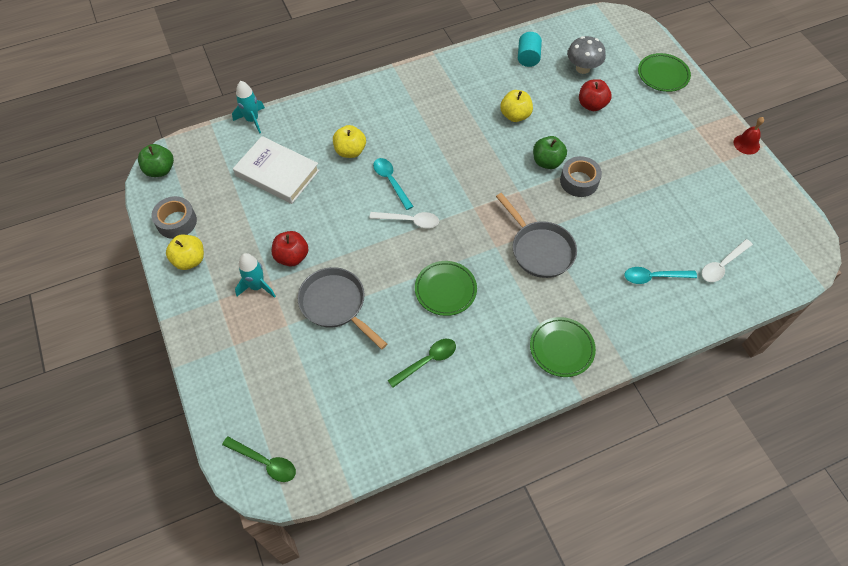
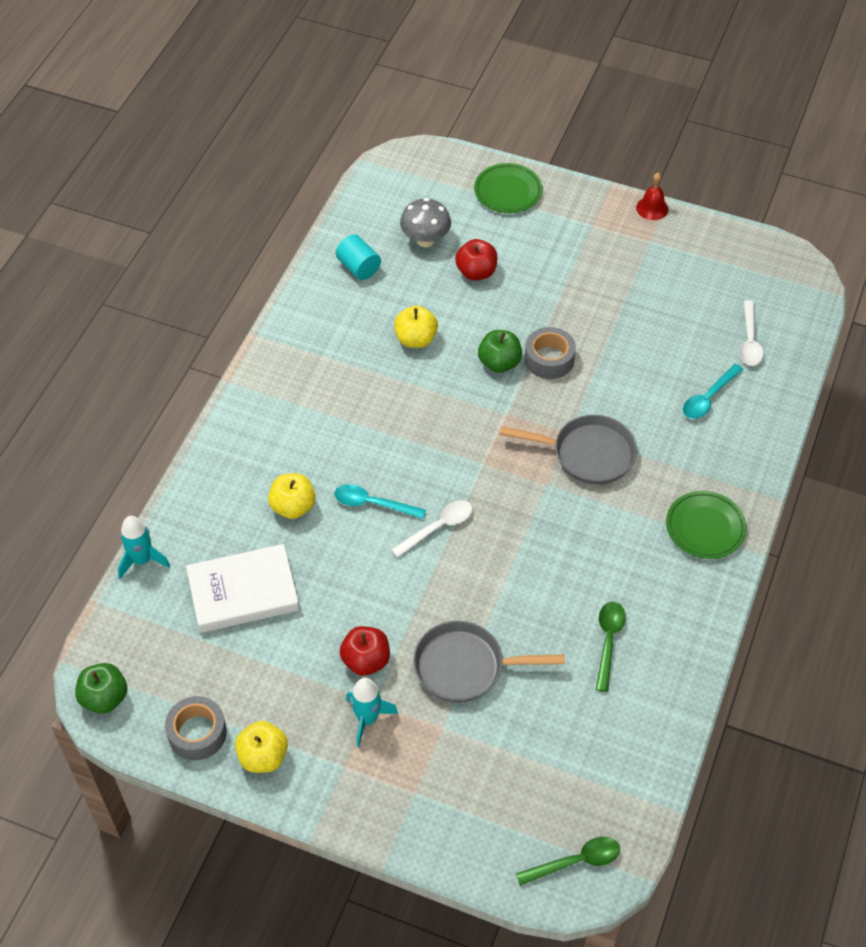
camera: 45 degrees left, 5 degrees down
(445, 290) = (549, 563): green plate -> none

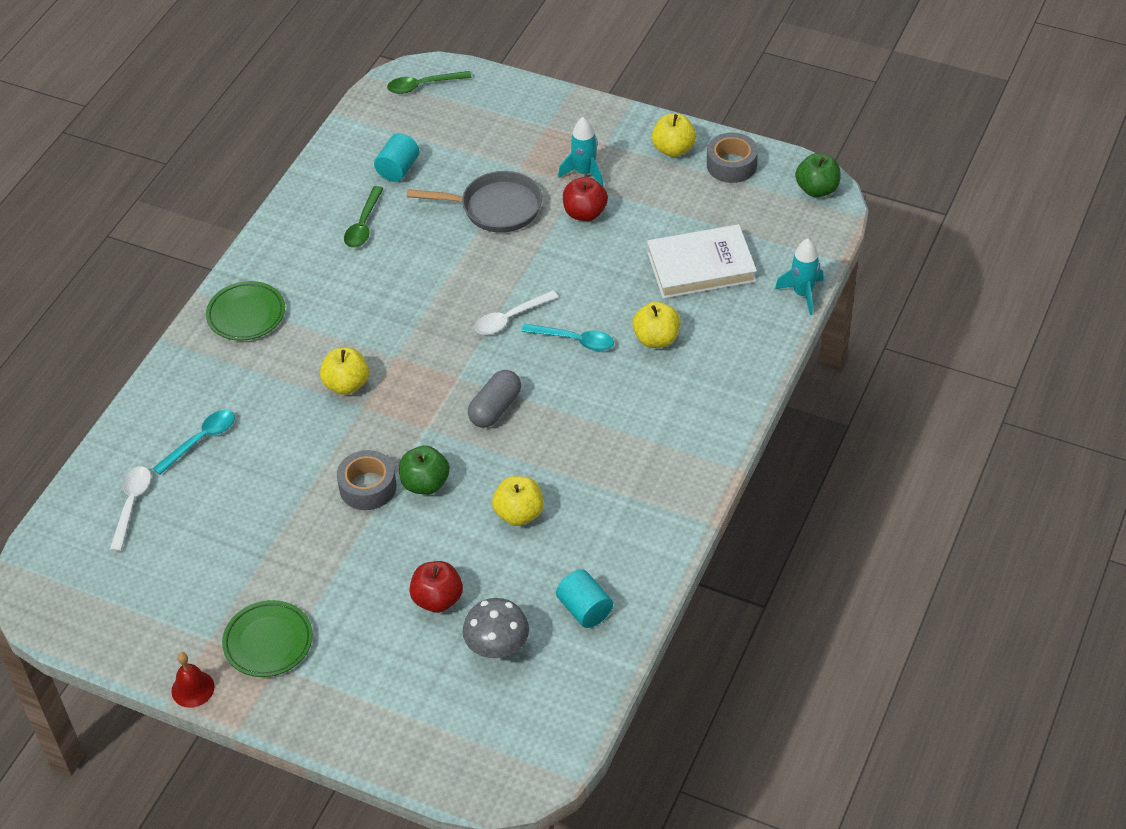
camera: 175 degrees left, 5 degrees down
(444, 432) = (495, 408): none -> grey capsule
(508, 191) = (379, 720): green plate -> green plate (268, 642)
(584, 722) = (398, 169): none -> turquoise cylinder
(587, 454) = (346, 384): grey pan -> yellow apple

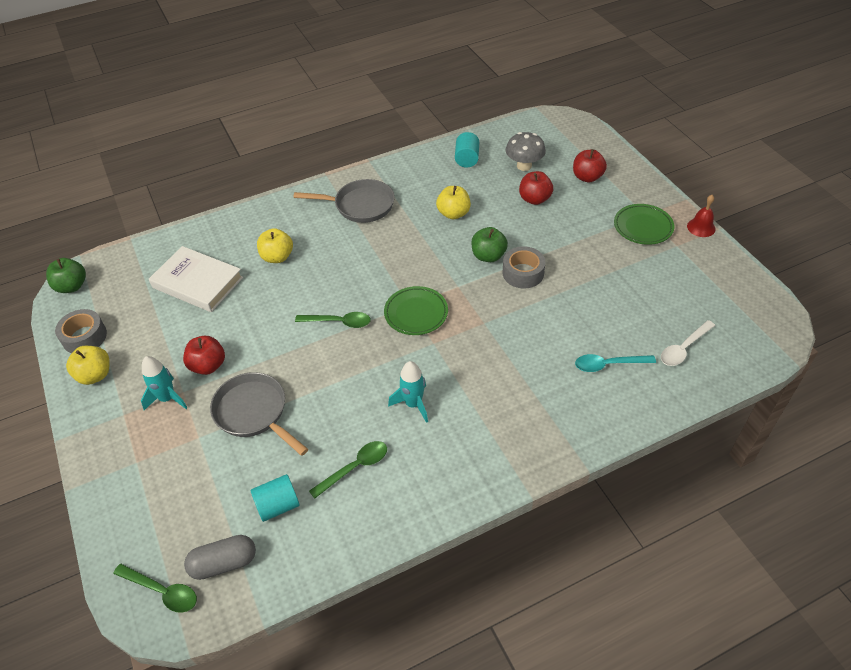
camera: 140 degrees left, 0 degrees up
(246, 314) = (507, 446): green plate -> green plate (416, 313)
(346, 384) = (481, 343): yellow apple -> none
(396, 682) = (587, 177): none -> red apple
(495, 408) = (408, 273): grey capsule -> grey capsule (224, 563)
(510, 318) = (339, 322): white spoon -> green spoon
(575, 340) = (320, 284): turquoise spoon -> none
(642, 454) = (360, 205): none -> grey pan
(802, 294) = (174, 233): turquoise rocket -> turquoise rocket (413, 404)

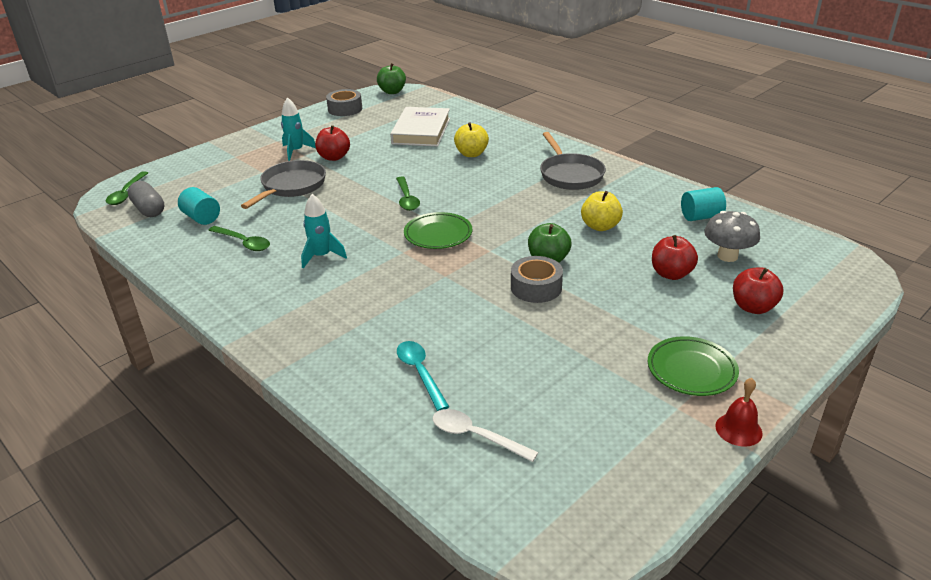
camera: 70 degrees right, 15 degrees down
(95, 375) = (310, 122): yellow apple -> none

